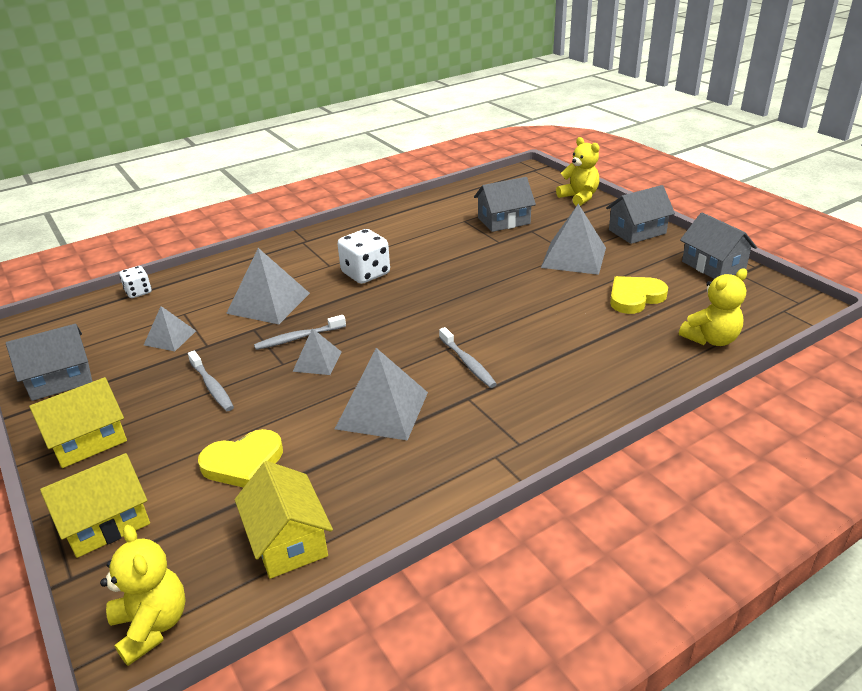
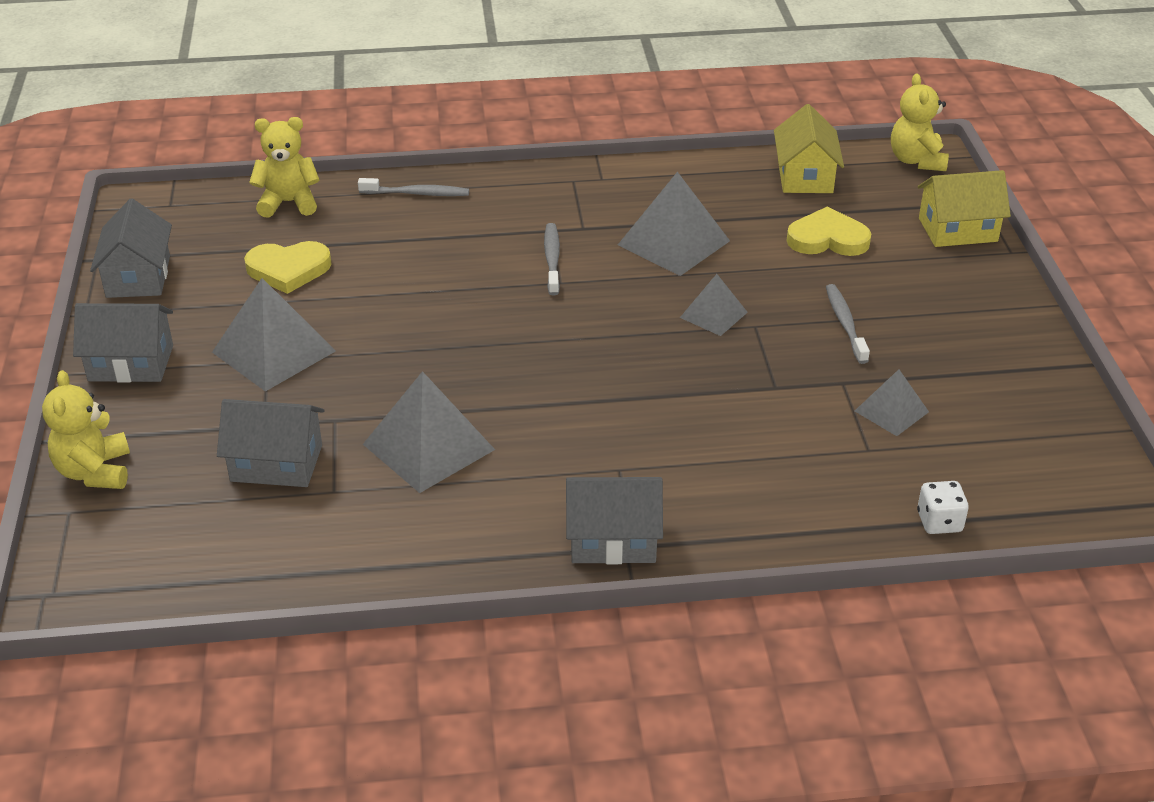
camera: 155 degrees left, 5 degrees up
(60, 380) = (1035, 393): grey house -> grey house (613, 539)
(88, 441) = (986, 306): yellow house -> none
(268, 303) = (741, 424): grey pyramid -> grey pyramid (428, 446)
(298, 338) = (722, 353): grey toothbrush -> grey toothbrush (417, 193)
(365, 274) = (576, 429): white dice -> none

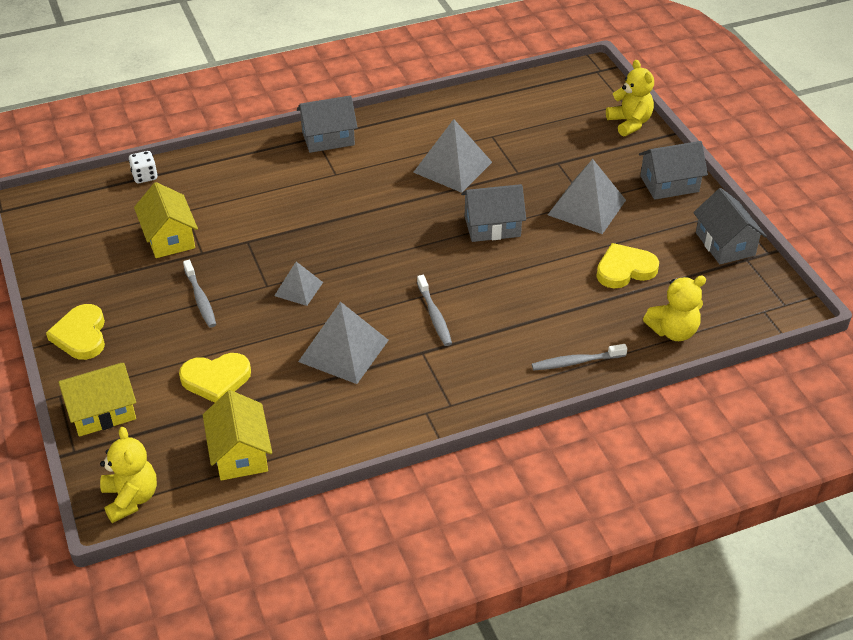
camera: 165 degrees right, 5 degrees up
(276, 463) = (534, 144): grey house -> grey house (492, 226)
(891, 411) = (169, 237): grey pyramid -> yellow house
(999, 307) = (81, 335): none -> yellow heart

